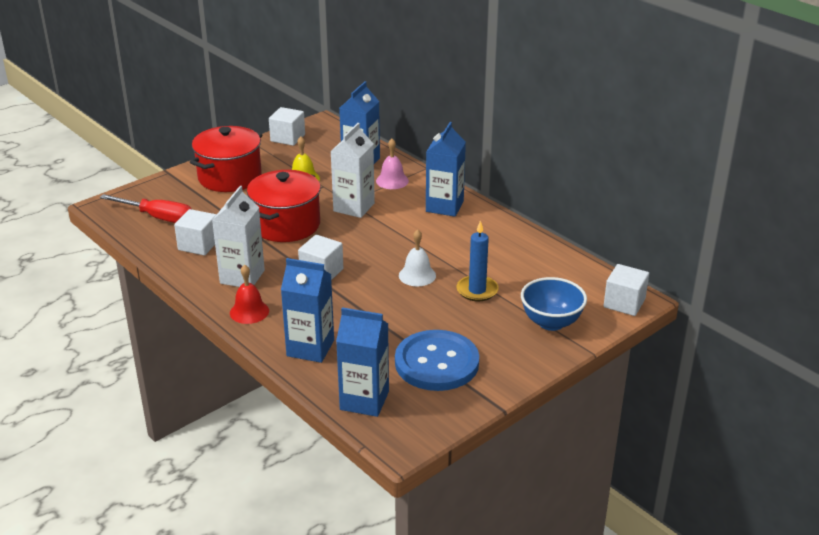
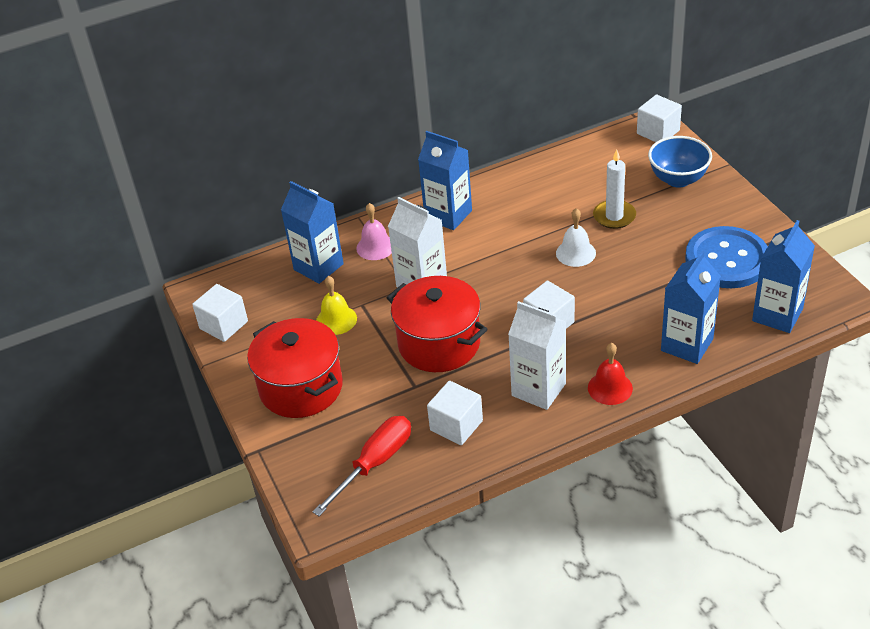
camera: 70 degrees left, 10 degrees up
(477, 290) = (614, 216): blue candle -> white candle

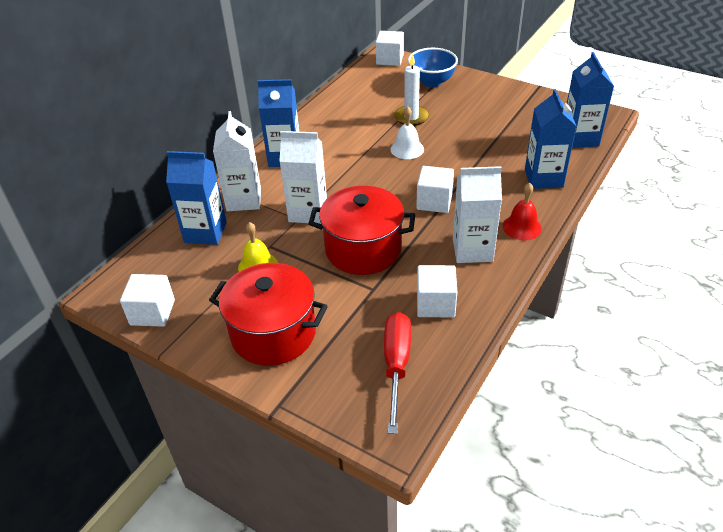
camera: 35 degrees left, 0 degrees up
(375, 247) = (244, 200): pink bell -> white carton
(727, 260) = (513, 118): blue button -> none

